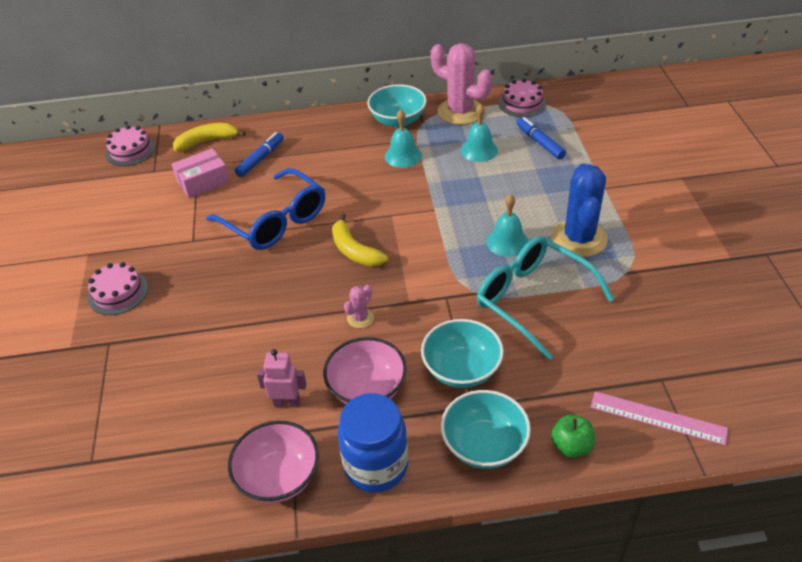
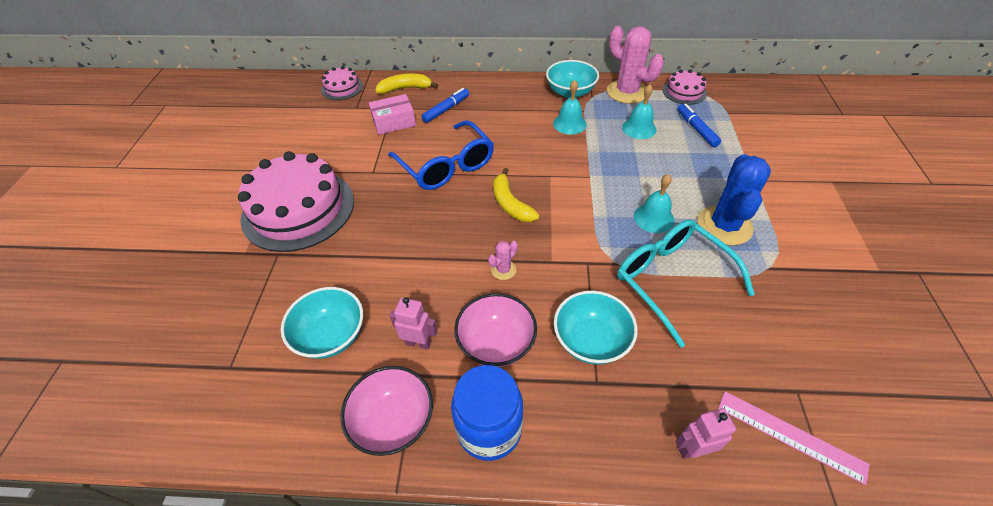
camera: 10 degrees right, 5 degrees up
(118, 293) = (298, 209): pink cake -> pink cake, size x2.10
(484, 445) = (601, 429): turquoise bowl -> turquoise bowl (331, 336)
(571, 446) = (693, 449): green apple -> pink robot

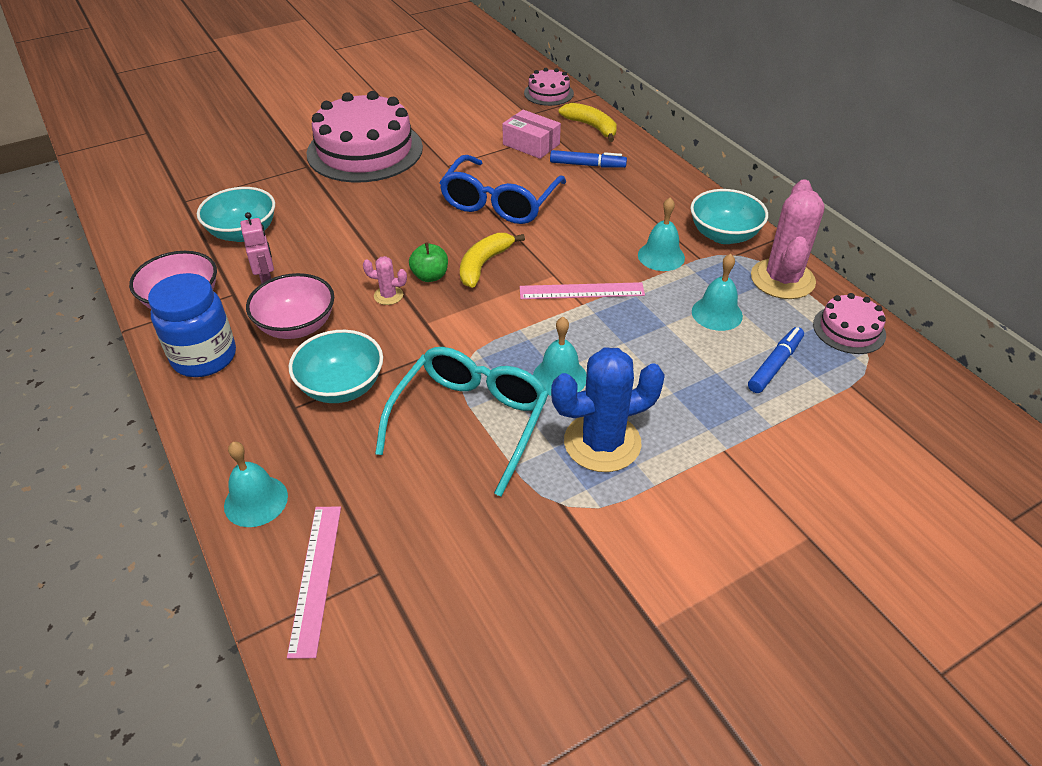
camera: 55 degrees right, 5 degrees down
(499, 237) = (430, 276): none -> green apple
(576, 171) = (581, 291): none -> pink ruler
(693, 449) = (256, 501): pink robot -> turquoise bell

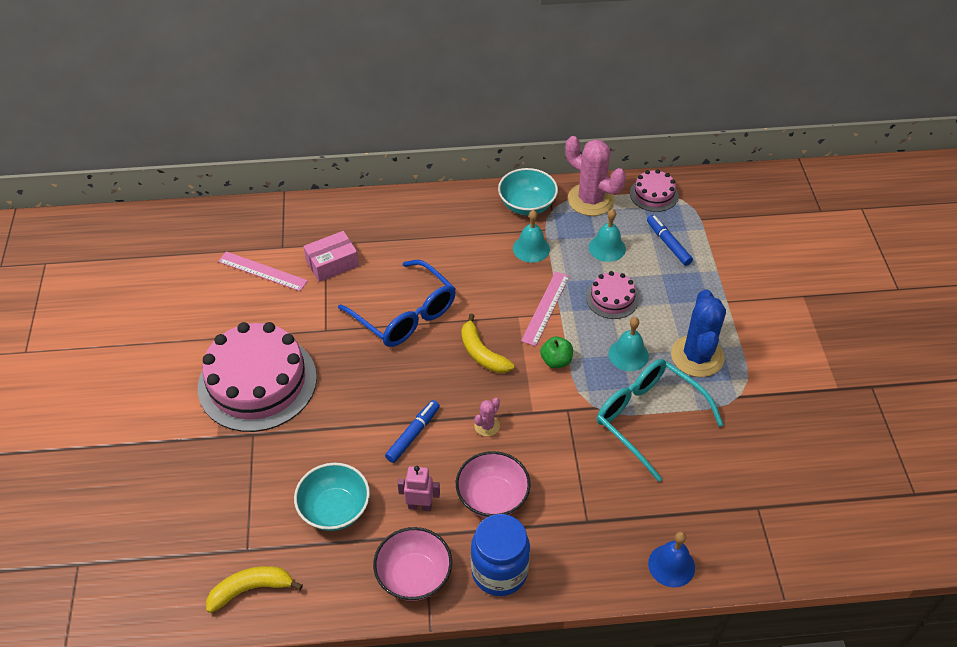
camera: 65 degrees left, 5 degrees up
(256, 501) = (671, 565): turquoise bell -> blue bell
(316, 577) = (750, 544): pink ruler -> pink ruler (262, 271)
(341, 386) = (578, 485): turquoise bowl -> none
(430, 276) = (477, 391): green apple -> green apple (556, 361)
(548, 93) = (257, 220): pink cake -> pink cake (612, 298)
(587, 165) = (389, 241): blue marker -> blue marker (413, 434)
(591, 127) = (334, 215): yellow banana -> yellow banana (251, 589)

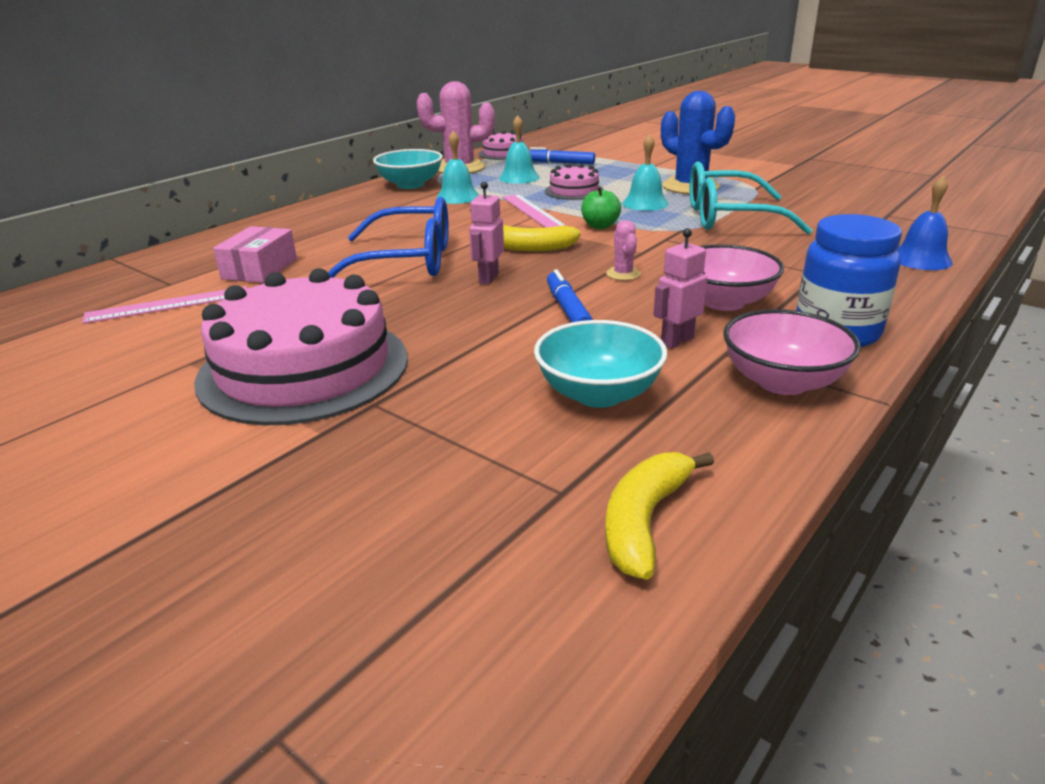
camera: 45 degrees left, 20 degrees down
(418, 369) = (488, 278): none -> pink robot

